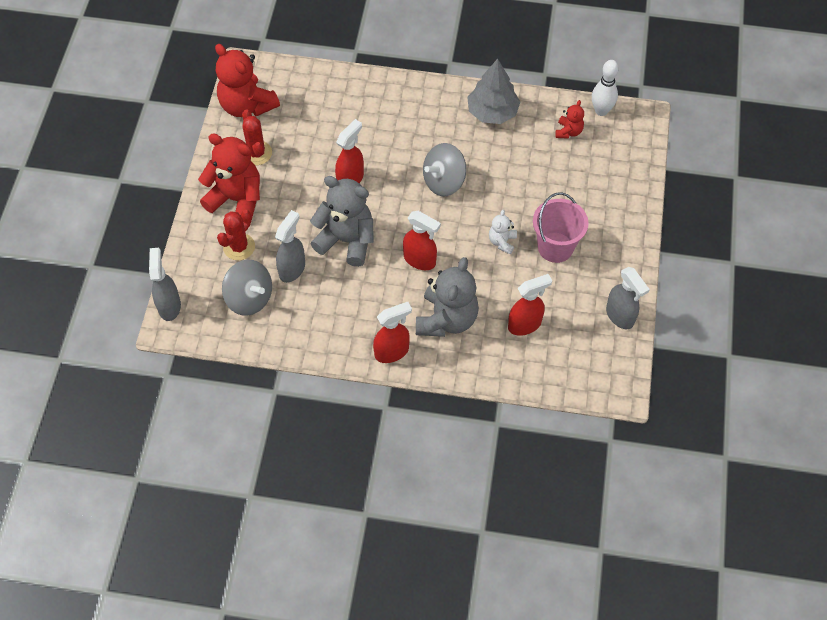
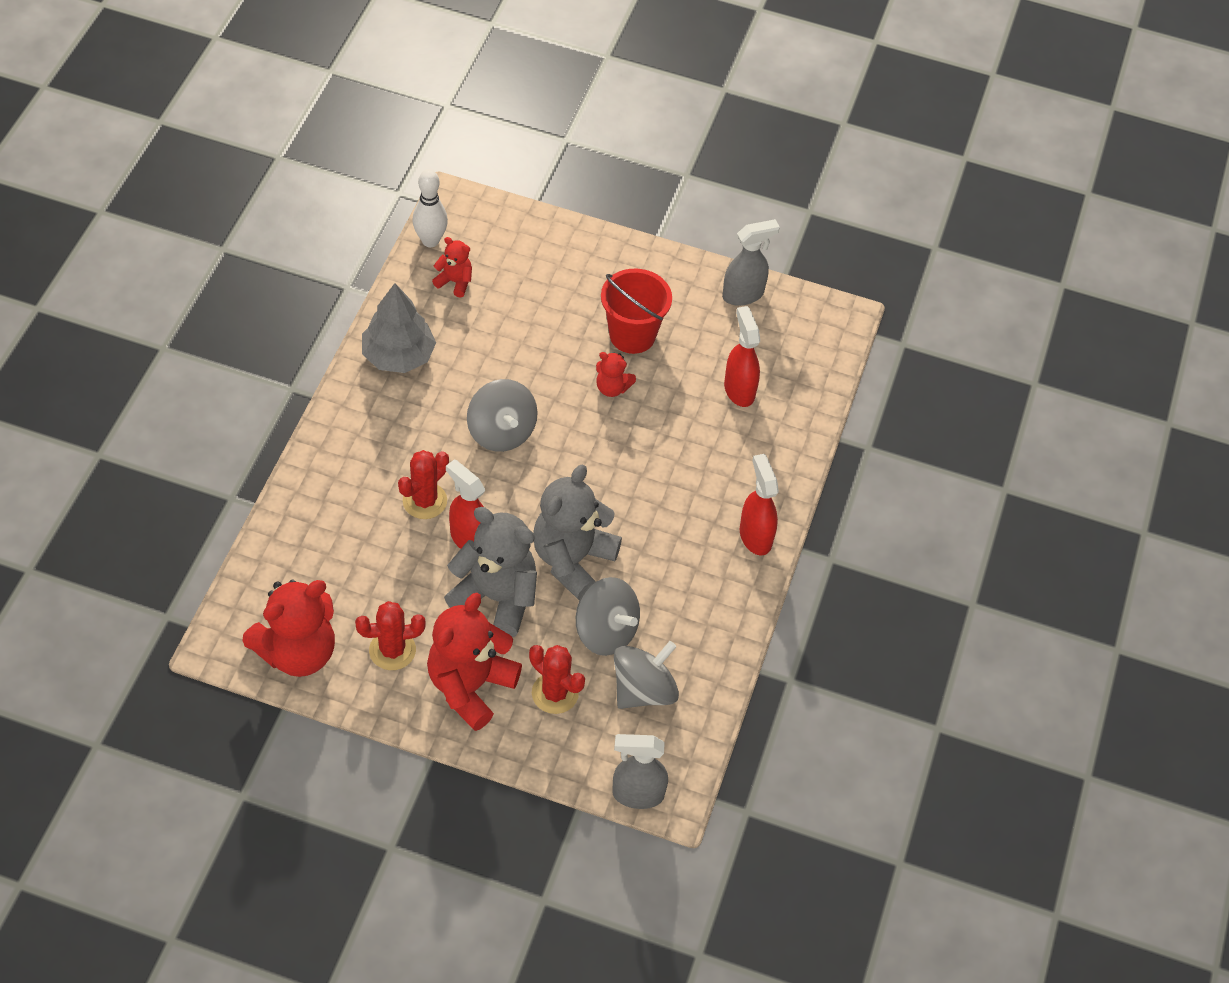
camera: 85 degrees left, 5 degrees down
(292, 269) = (606, 631): grey spray bottle -> grey spinning top
(375, 149) = (425, 501): none -> red cactus
(420, 260) = (622, 481): red spray bottle -> none
(446, 319) = (717, 469): grey teddy bear -> grey teddy bear (496, 598)
(502, 242) = (612, 388): white teddy bear -> red teddy bear
(555, 247) = (632, 335): pink bucket -> red bucket

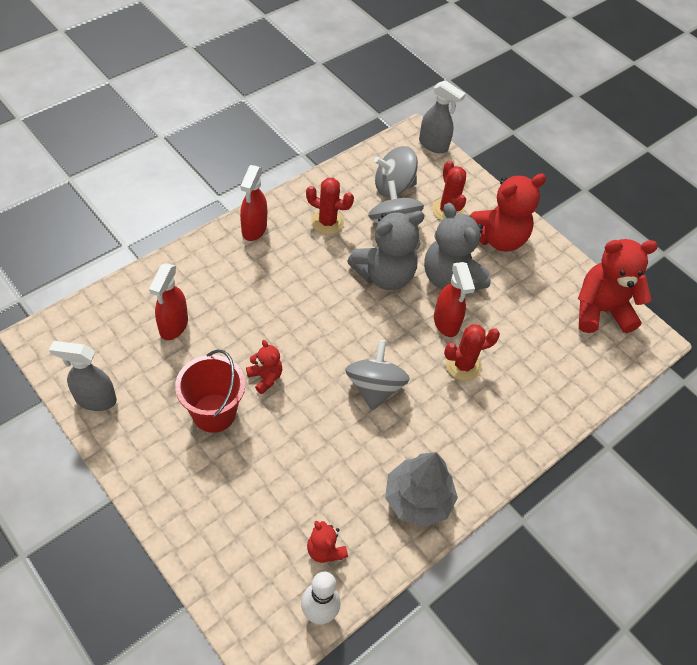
camera: 150 degrees left, 0 degrees up
(392, 650) = (536, 281): red cactus -> red cactus (327, 222)

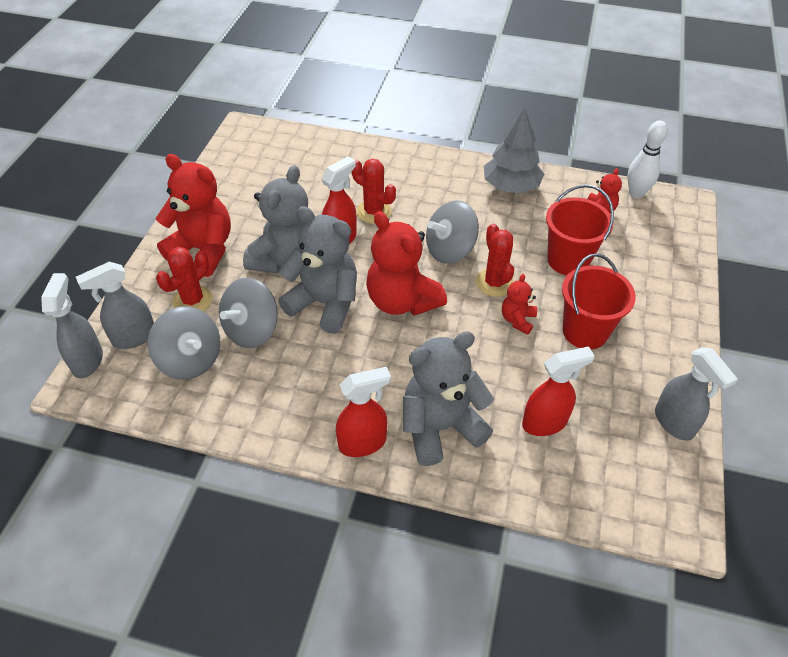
camera: 120 degrees left, 5 degrees down
(226, 271) = (440, 427): none -> grey teddy bear
(290, 465) = (568, 260): none -> red bucket
(327, 222) = (294, 385): red cactus -> red cactus (494, 283)
(436, 170) = (133, 337): none -> grey spray bottle
(600, 310) = (238, 162): red teddy bear -> red teddy bear (402, 301)

